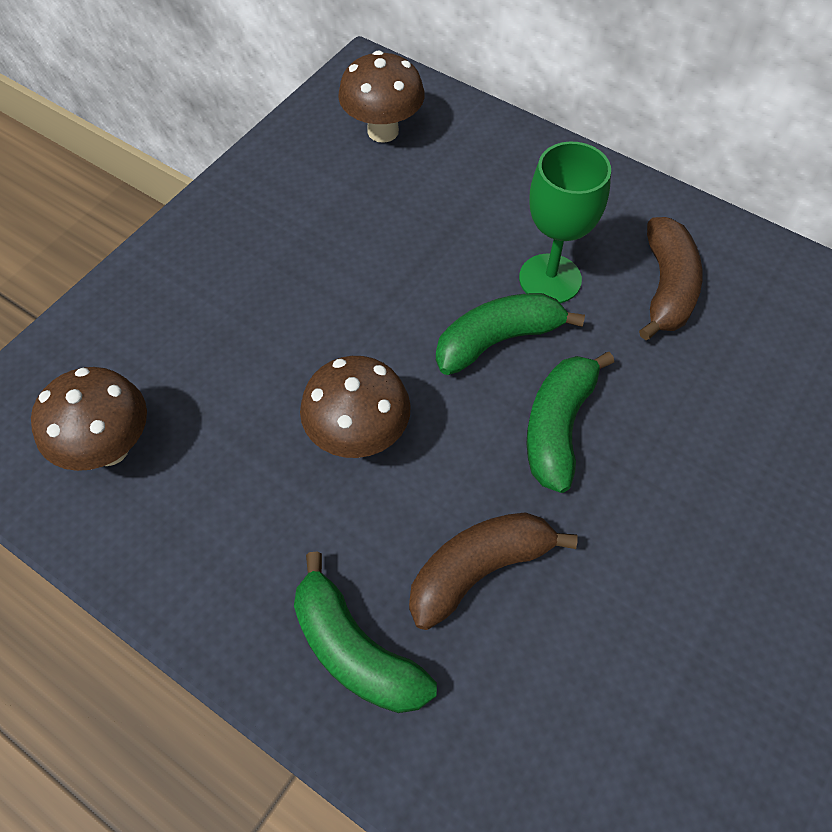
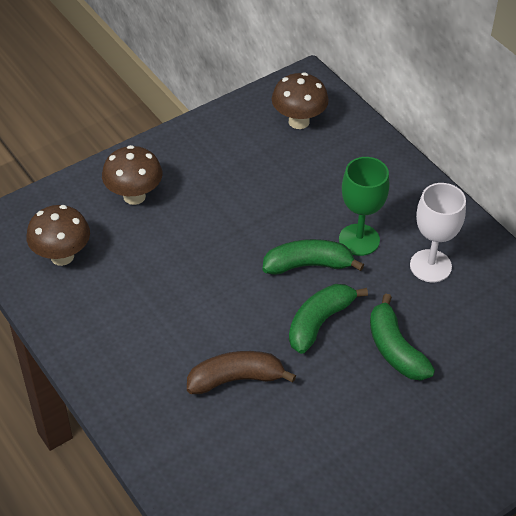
camera: 20 degrees right, 10 degrees down
(355, 651) = (151, 395): green banana -> green banana (395, 349)
(358, 437) = (201, 292): brown mushroom -> brown mushroom (134, 196)
(666, 287) = (430, 266): brown banana -> white goblet

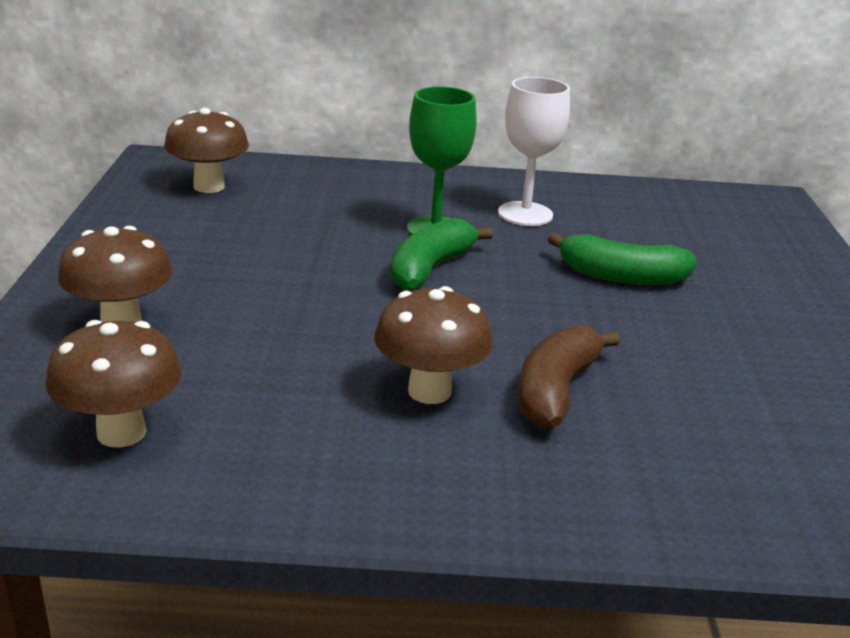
camera: 55 degrees left, 20 degrees down
(188, 333) = (429, 391): none -> brown mushroom
(319, 322) = (528, 299): green banana -> none

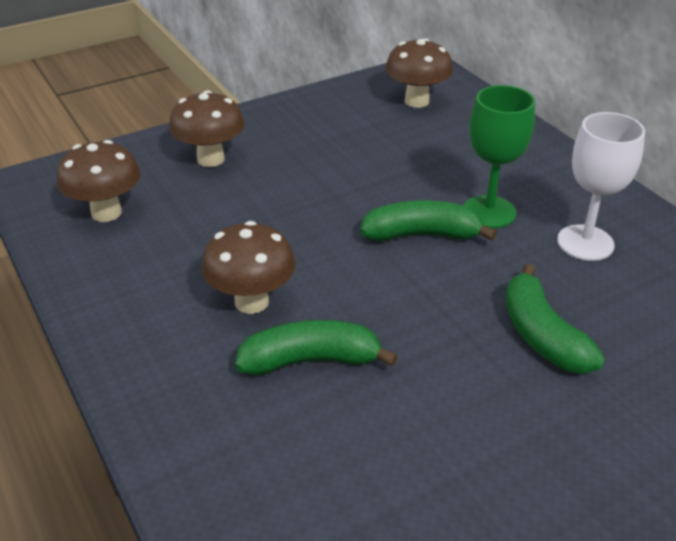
camera: 60 degrees right, 10 degrees up
(555, 391) = (310, 361): brown banana -> green banana

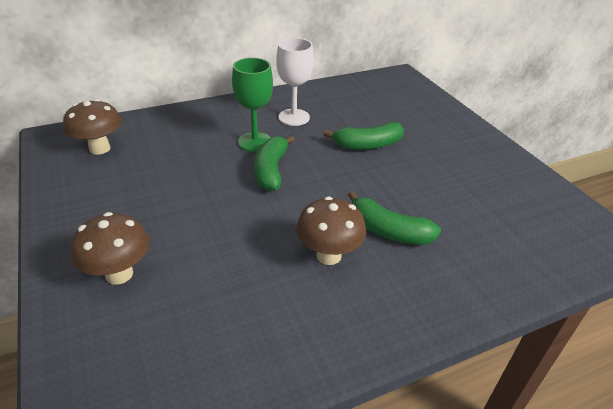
camera: 85 degrees left, 0 degrees up
(106, 213) = (179, 357): brown mushroom -> none
(310, 361) = (388, 231): green banana -> green banana turned 60 degrees counterclockwise

